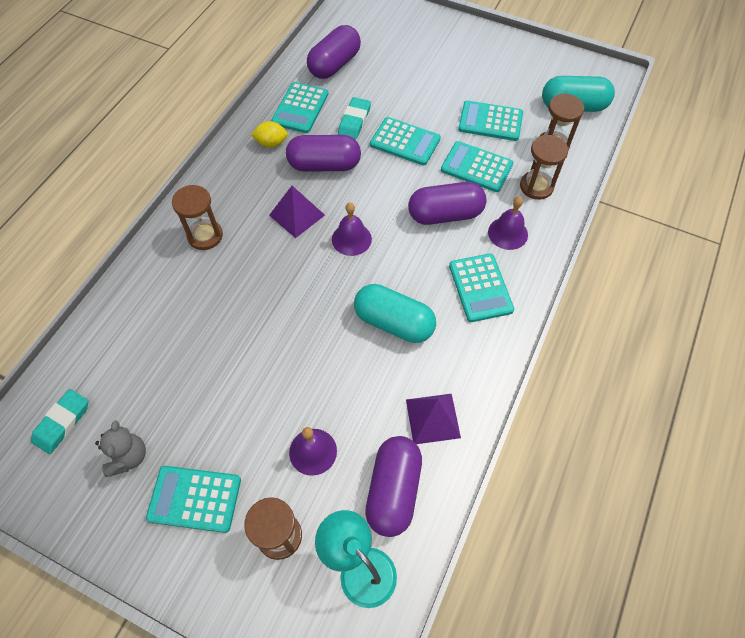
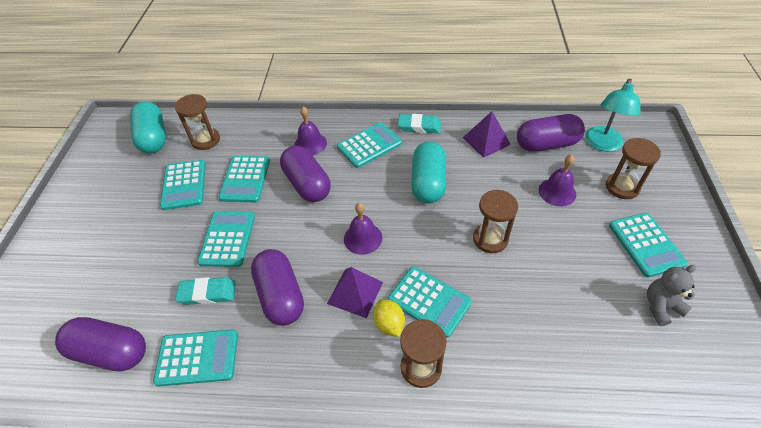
camera: 110 degrees left, 10 degrees down
(62, 422) = (686, 382): turquoise eraser -> turquoise eraser (419, 126)
(256, 264) = (429, 301): none -> turquoise calculator
(271, 143) = (264, 364): yellow lemon -> yellow lemon (389, 324)
(536, 186) = (255, 139): brown hourglass -> brown hourglass (490, 239)

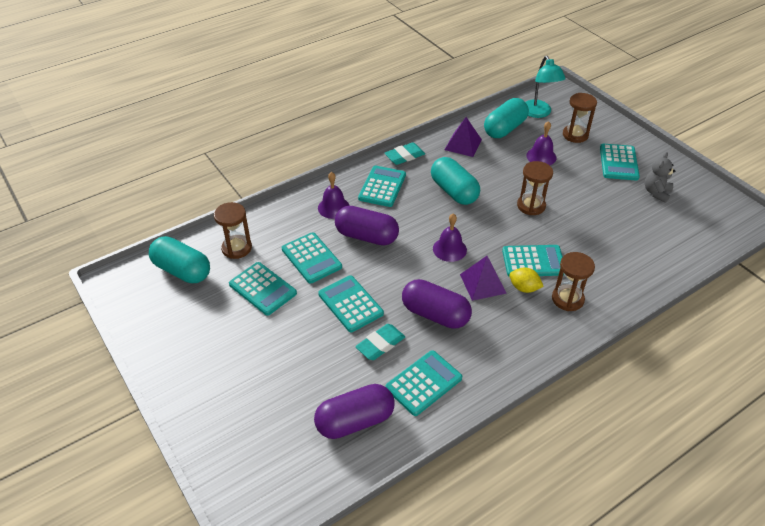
camera: 40 degrees left, 5 degrees down
(546, 144) = (504, 129): purple capsule -> turquoise capsule
(646, 244) = (618, 162): turquoise calculator -> turquoise calculator turned 60 degrees clockwise

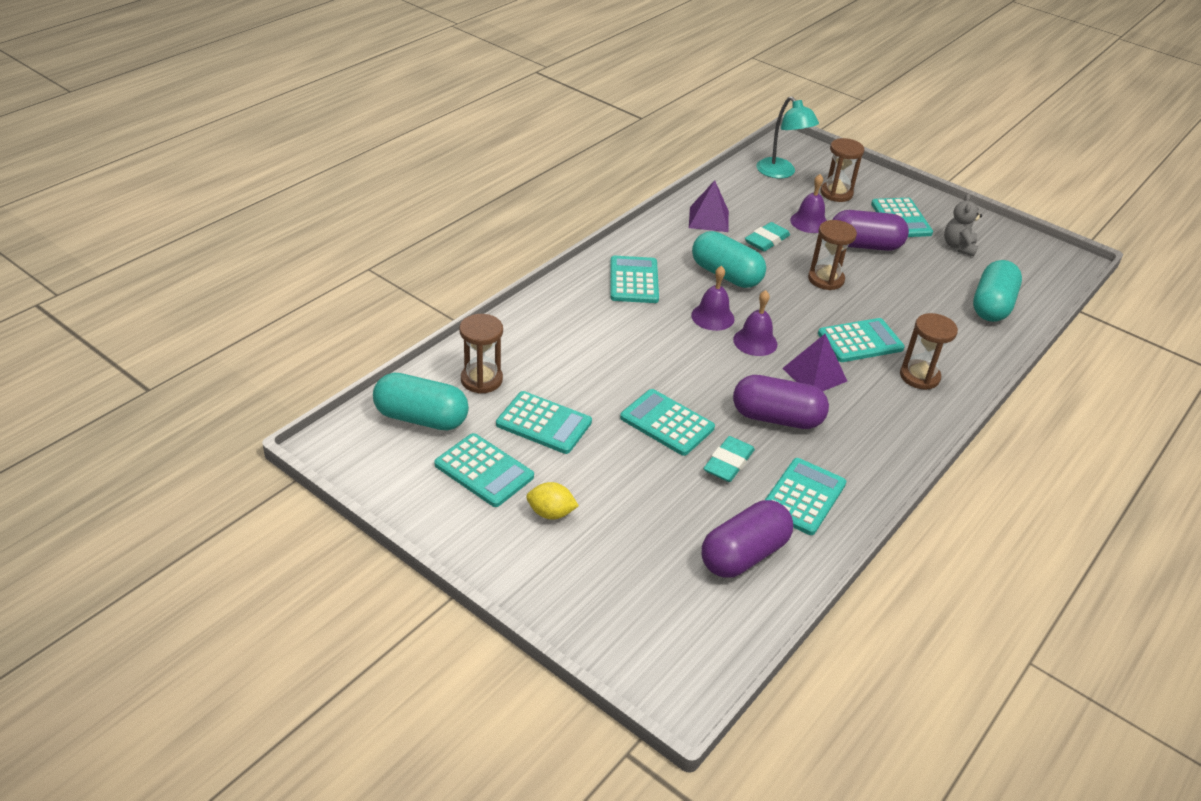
camera: 20 degrees left, 5 degrees down
(311, 258) = (588, 377): turquoise calculator -> turquoise calculator (484, 471)
(333, 207) = (584, 313): purple bell -> purple bell (712, 317)
(366, 236) = (645, 341): purple capsule -> purple capsule (864, 245)
(404, 156) = (643, 241): turquoise eraser -> turquoise eraser (767, 240)
(504, 129) = (749, 195): turquoise capsule -> turquoise capsule (991, 306)
(524, 288) = (864, 372): yellow lemon -> yellow lemon (551, 513)

